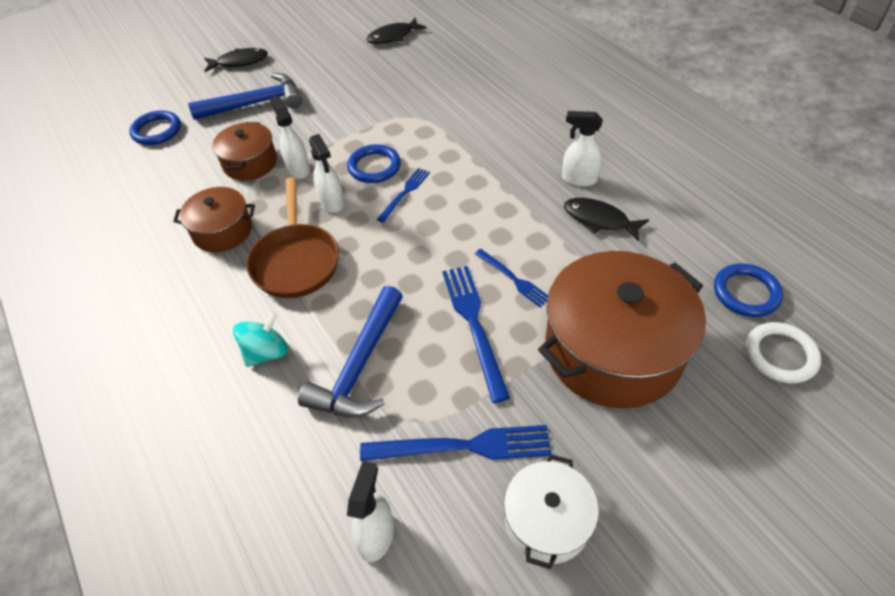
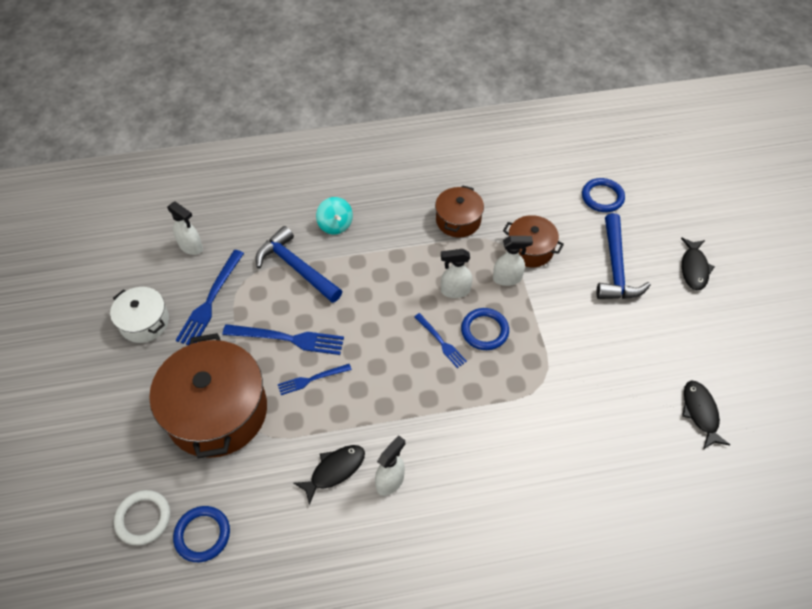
camera: 110 degrees right, 5 degrees up
(296, 261) = (404, 255): brown pan -> none

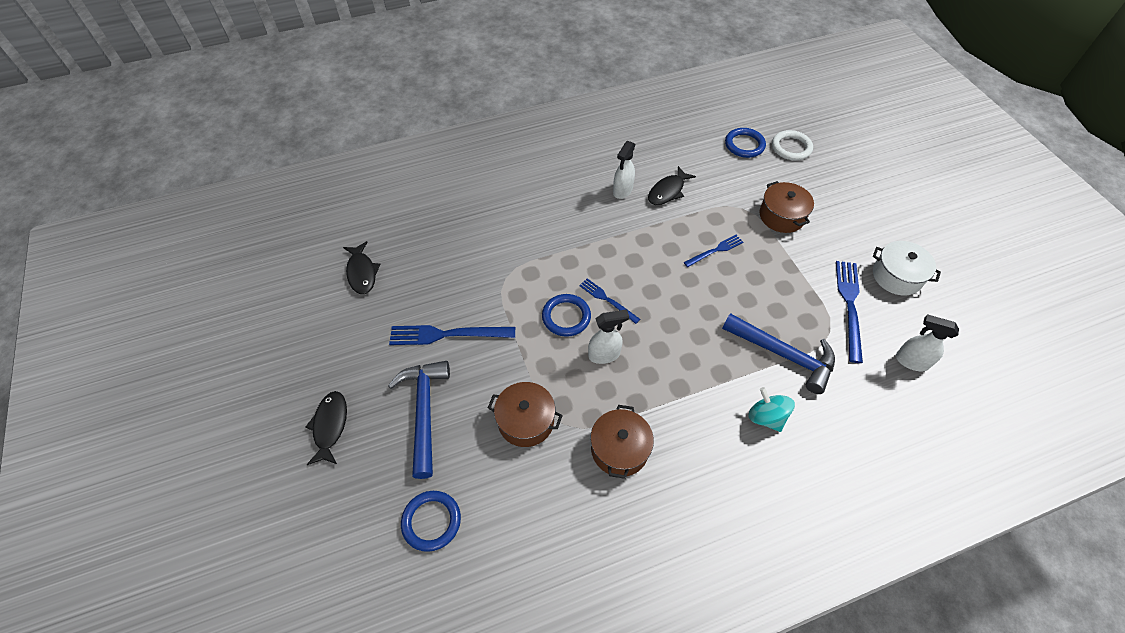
camera: 170 degrees right, 0 degrees up
(217, 411) = (781, 216): brown pot -> brown pot, size x0.53
(288, 339) = (754, 281): blue fork -> blue fork (447, 334)
(507, 278) = (549, 378): white spray bottle -> none

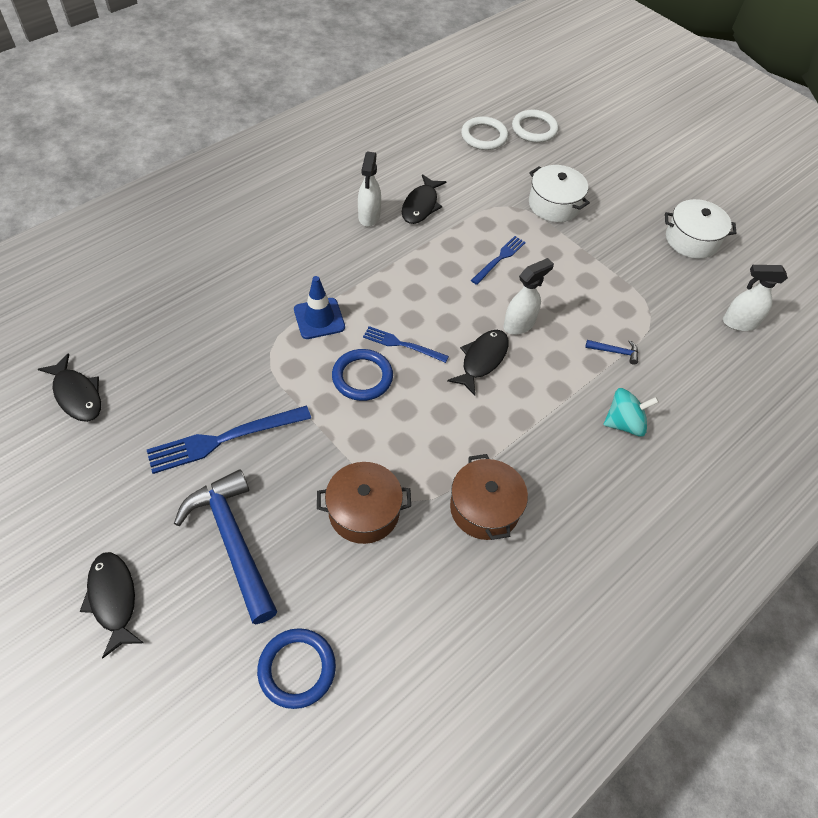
camera: 25 degrees left, 0 degrees up
(552, 262) = (319, 318): none -> blue traffic cone
(604, 355) = (424, 407): white spray bottle -> white spray bottle (519, 324)
(666, 330) = (482, 360): none -> black fish
(744, 145) = (484, 136): blue ring -> white ring
(766, 417) = (624, 423): turquoise spinning top -> turquoise spinning top turned 135 degrees clockwise
(781, 216) = (554, 205): brown pot -> white pot
(783, 355) = (615, 352): blue hammer -> blue hammer, size x0.41
(849, 306) = (659, 282): blue fork -> none

